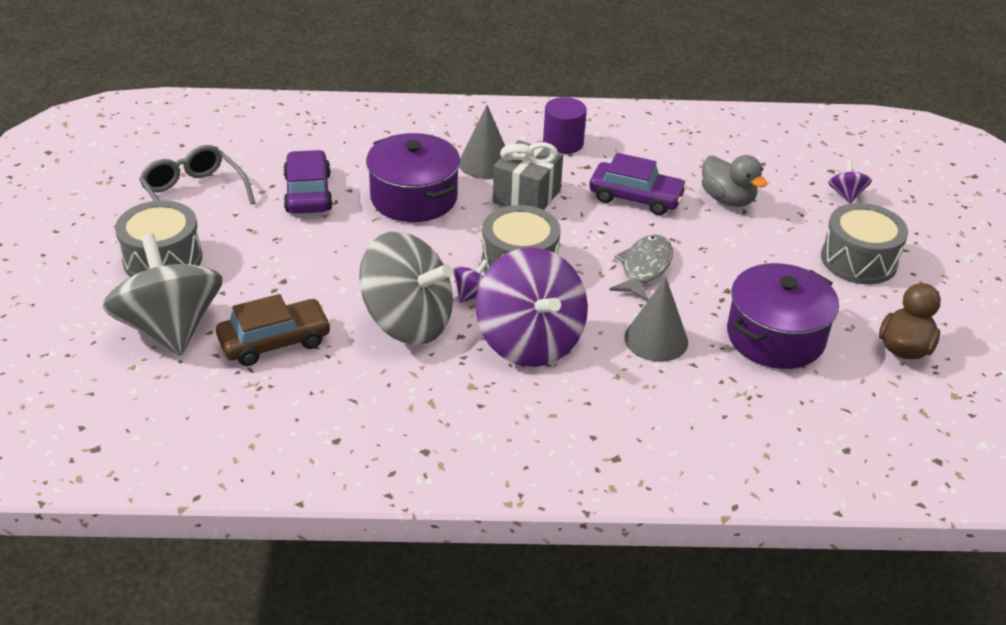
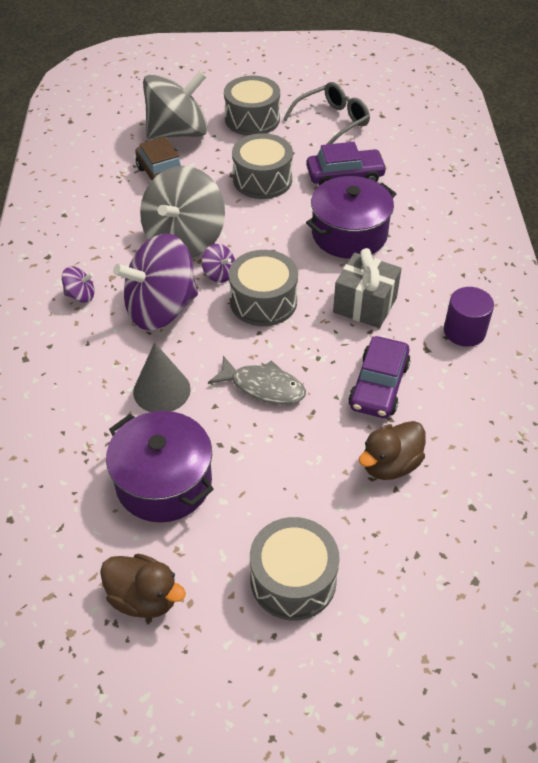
camera: 90 degrees right, 10 degrees up
(300, 255) = (262, 179): none -> grey drum
(485, 163) = (413, 276): grey cone -> none
(727, 199) = (390, 464): grey duck -> brown duck
(846, 195) = (423, 588): purple spinning top -> purple spinning top (80, 295)

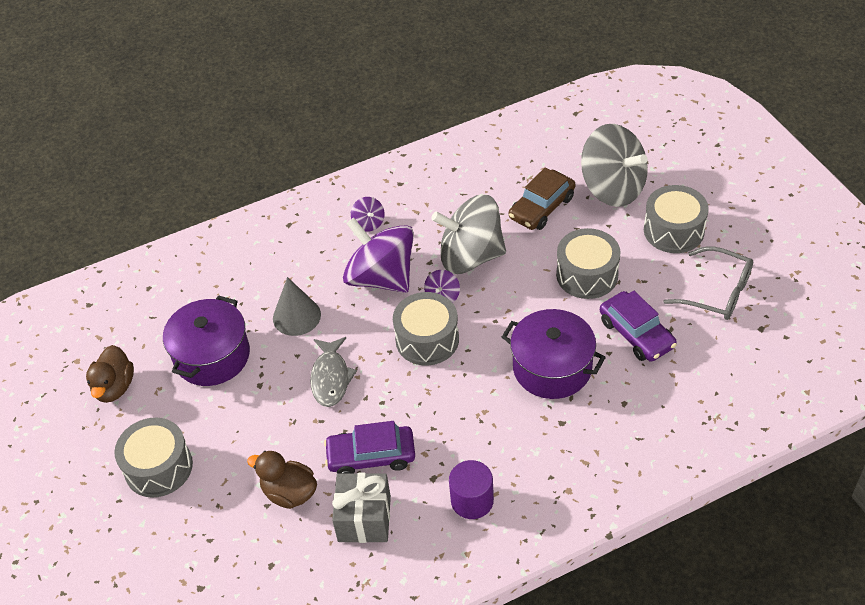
camera: 70 degrees right, 0 degrees up
(365, 305) = (463, 413): grey gift -> grey gift (364, 518)

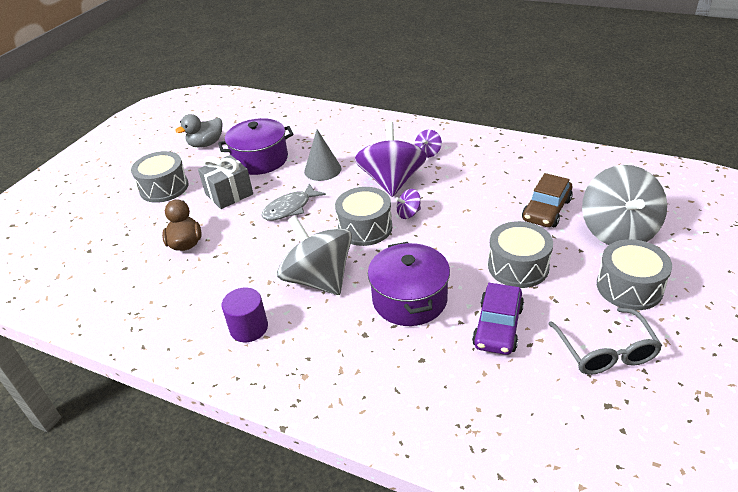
camera: 50 degrees right, 10 degrees down
(114, 387) = (206, 144): brown duck -> grey duck
(364, 518) = (191, 286): grey gift -> grey gift (229, 194)
(371, 456) = (244, 260): purple car -> none
(471, 256) = (458, 205): grey spinning top -> grey spinning top (319, 279)
(542, 207) = (546, 210): brown car -> brown car turned 60 degrees counterclockwise

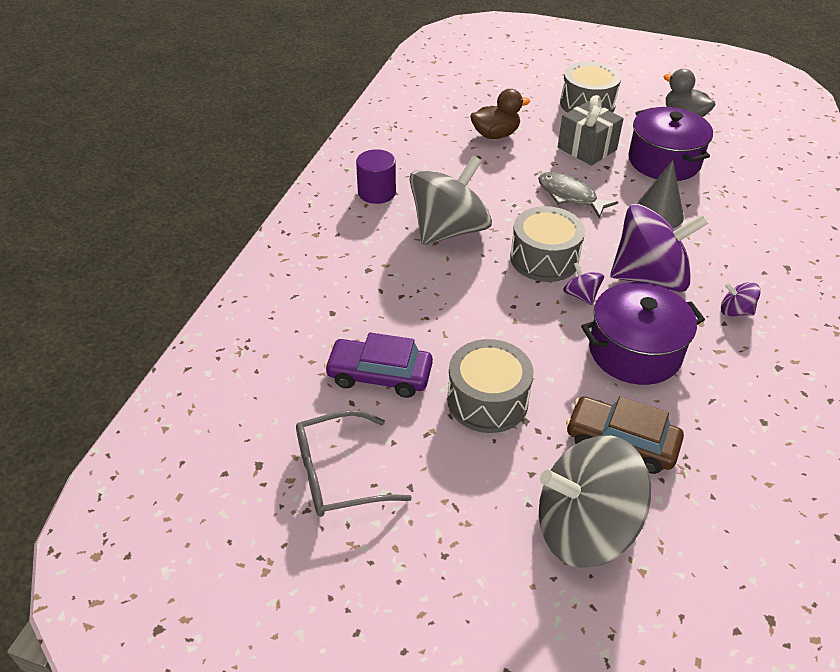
camera: 80 degrees right, 5 degrees up
(409, 299) = (421, 301): purple pot -> purple pot (635, 351)
(629, 287) = (456, 520): grey drum -> none

